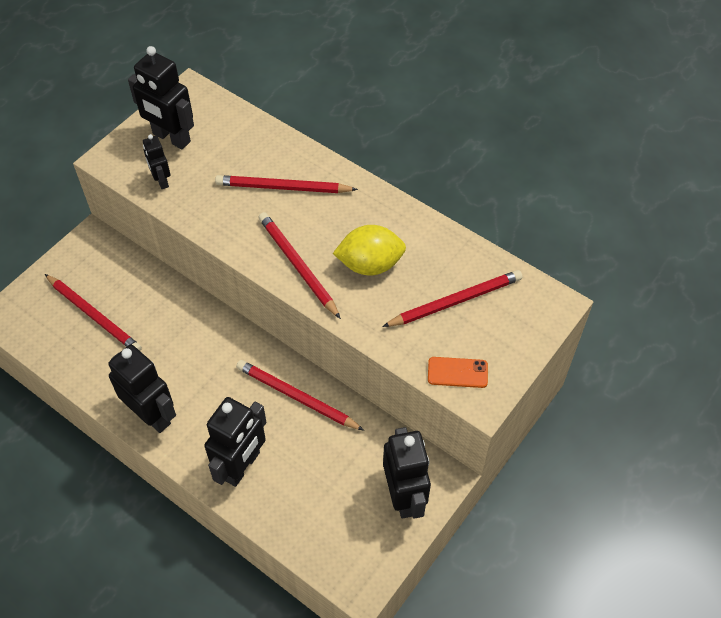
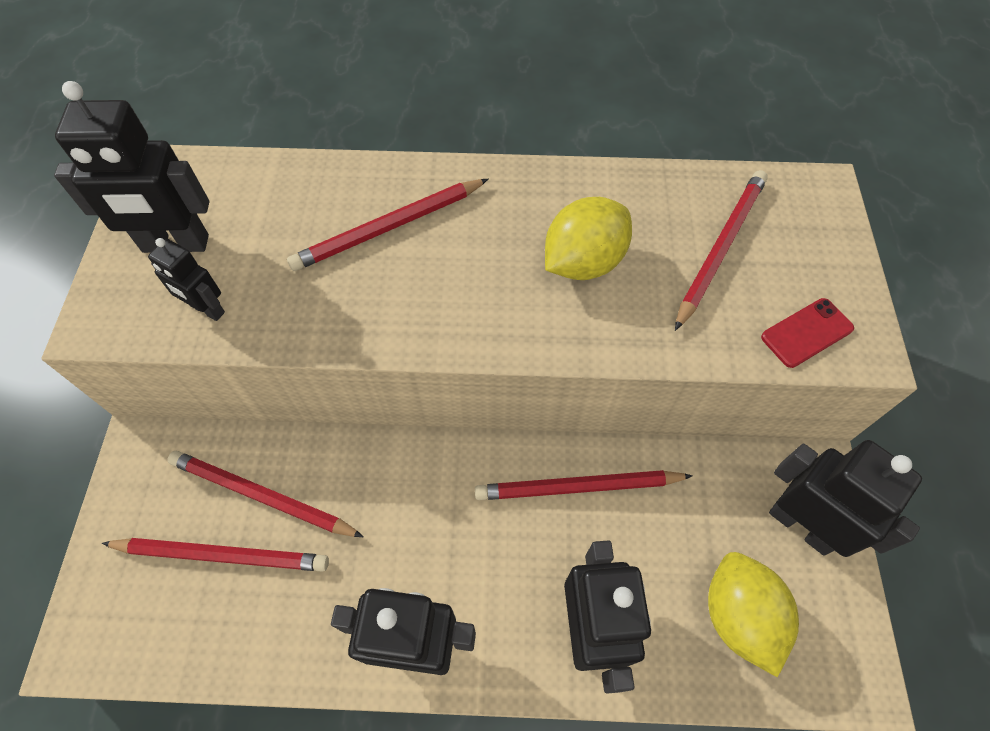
camera: 35 degrees left, 5 degrees up
(297, 266) = (496, 317): red pencil -> red pencil (262, 496)
(325, 513) = (738, 615): none -> yellow lemon
(457, 372) = (806, 333): orange phone -> red phone

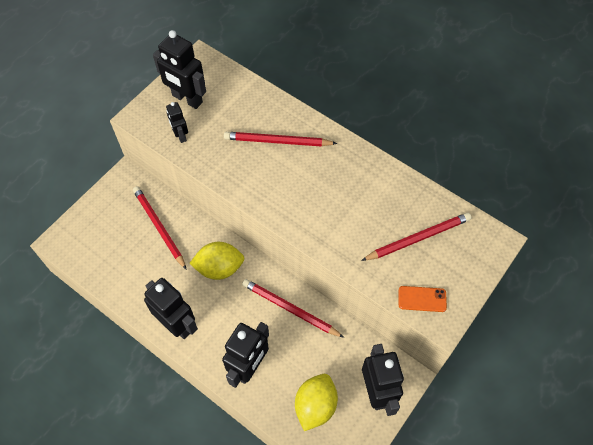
camera: 35 degrees right, 0 degrees up
(222, 554) = (129, 241): red pencil -> none
(583, 262) = (349, 207): yellow lemon -> yellow lemon (219, 268)
(806, 333) = (422, 299): red phone -> orange phone

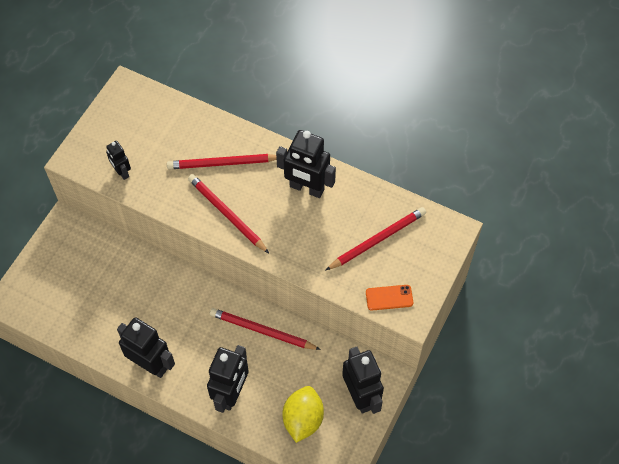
camera: 10 degrees left, 0 degrees up
(159, 227) = (111, 270): red pencil -> red pencil (227, 214)
(187, 99) = (120, 132): black robot -> black robot (306, 188)
(219, 268) = (183, 302): yellow lemon -> none

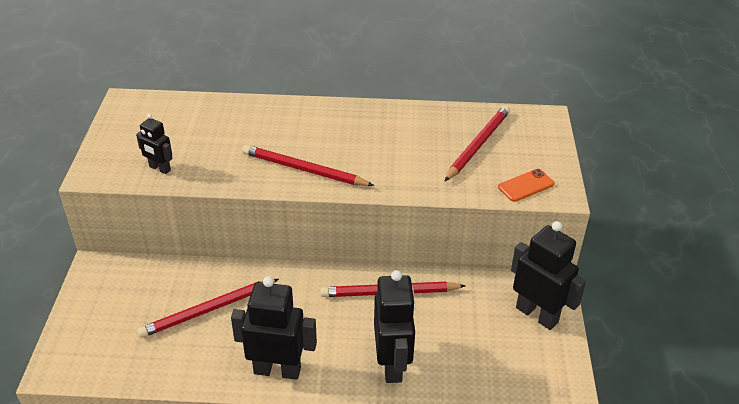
camera: 25 degrees left, 20 degrees down
(223, 163) = (273, 132): red pencil -> red pencil (208, 310)
(303, 419) = (491, 360): yellow lemon -> none
(306, 188) = (376, 127): black robot -> none

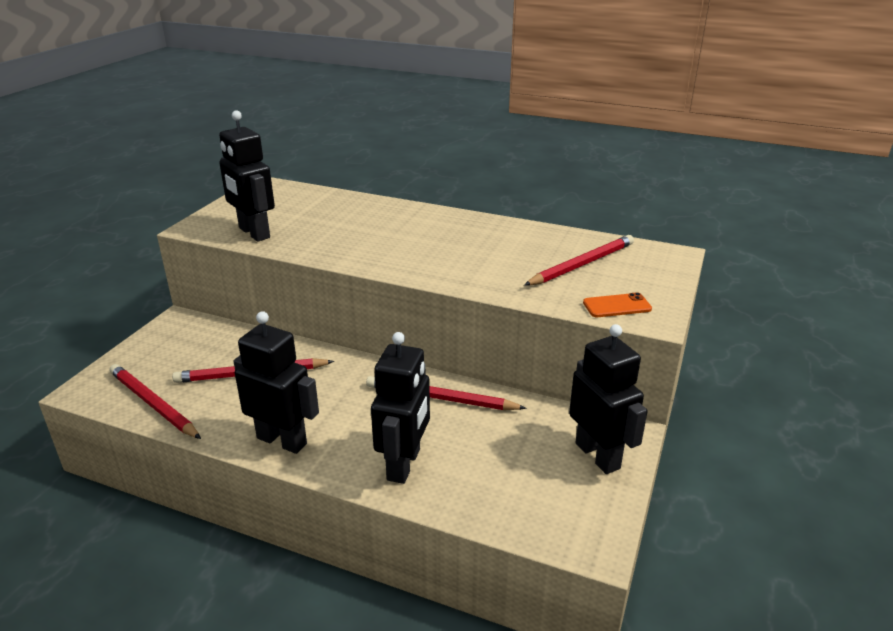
camera: 20 degrees right, 10 degrees down
(159, 168) = (254, 233): black robot -> black robot, size x1.84
(304, 170) = (386, 255): red pencil -> red pencil (153, 404)

